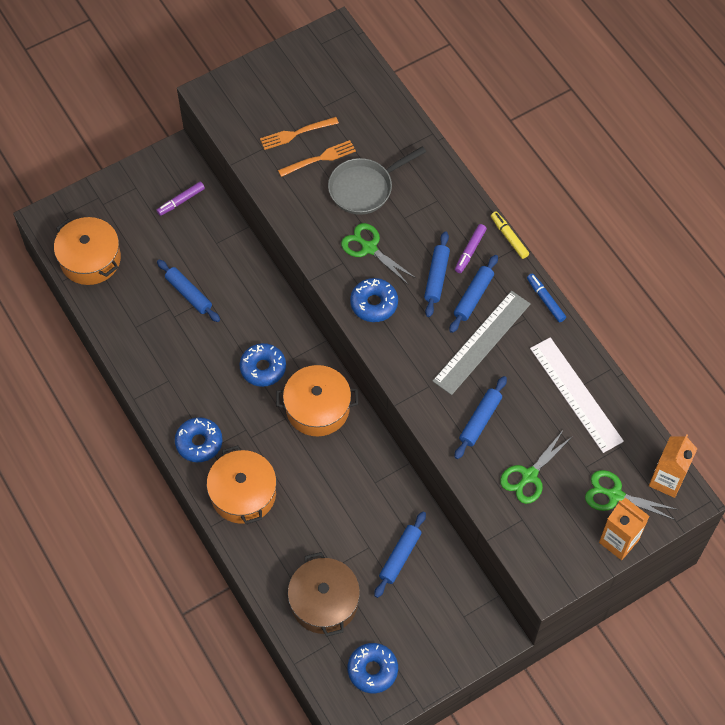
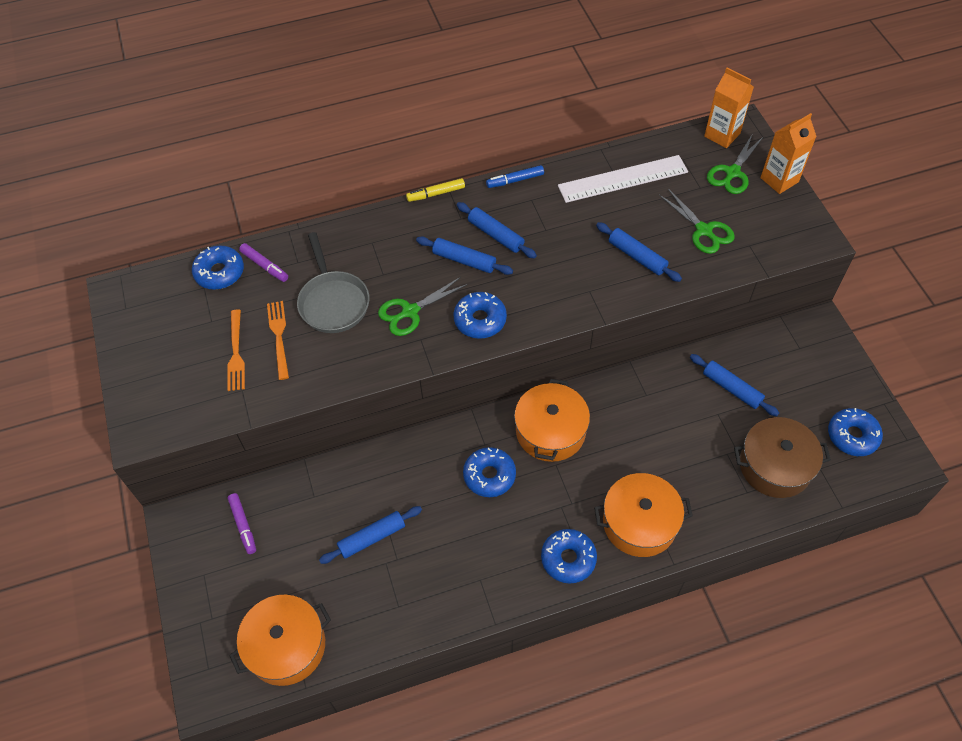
camera: 75 degrees left, 5 degrees down
(373, 96) = (219, 272): none -> blue donut
(470, 251) = (441, 227): purple marker -> purple marker (265, 266)
(481, 342) = (549, 238): grey ruler -> none

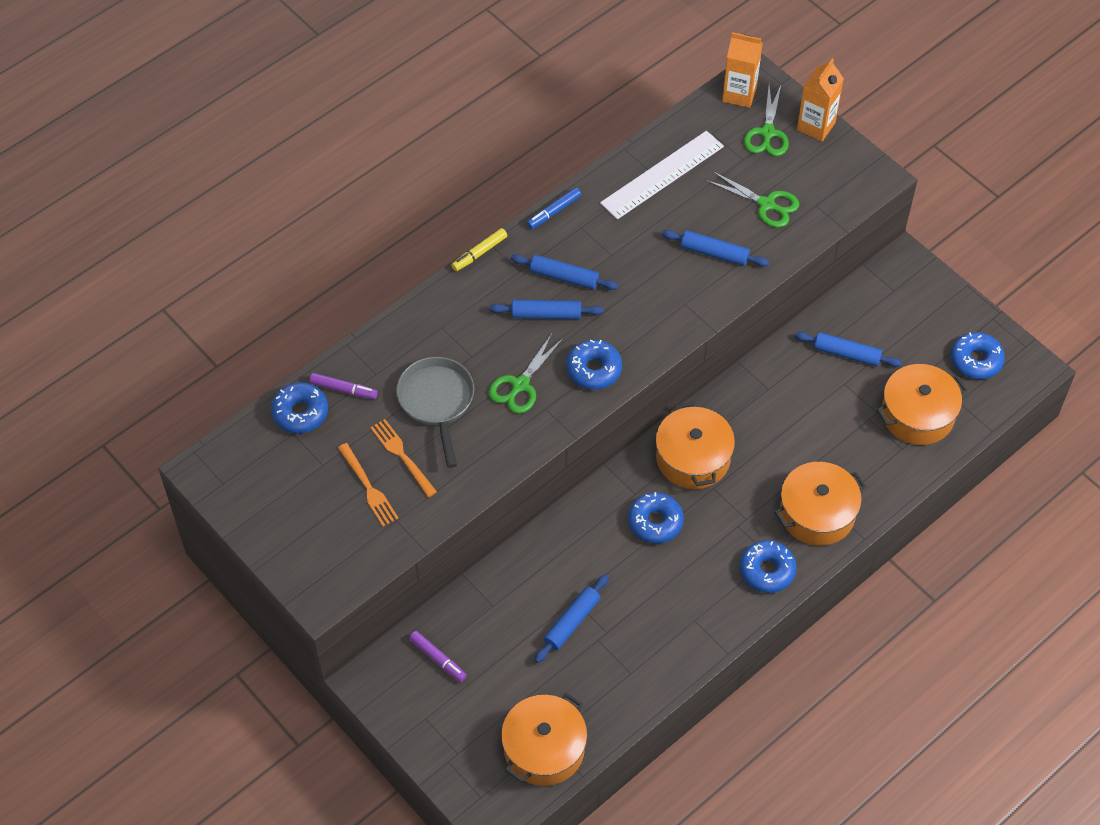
camera: 25 degrees left, 0 degrees up
(333, 302) = (437, 402): grey pan -> grey pan turned 150 degrees counterclockwise
(775, 466) = (917, 414): brown pot -> orange pot

